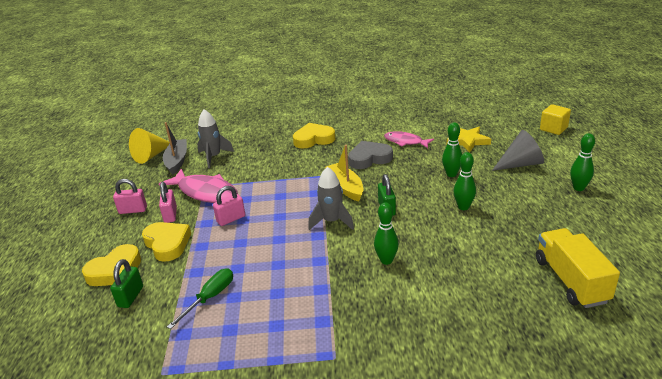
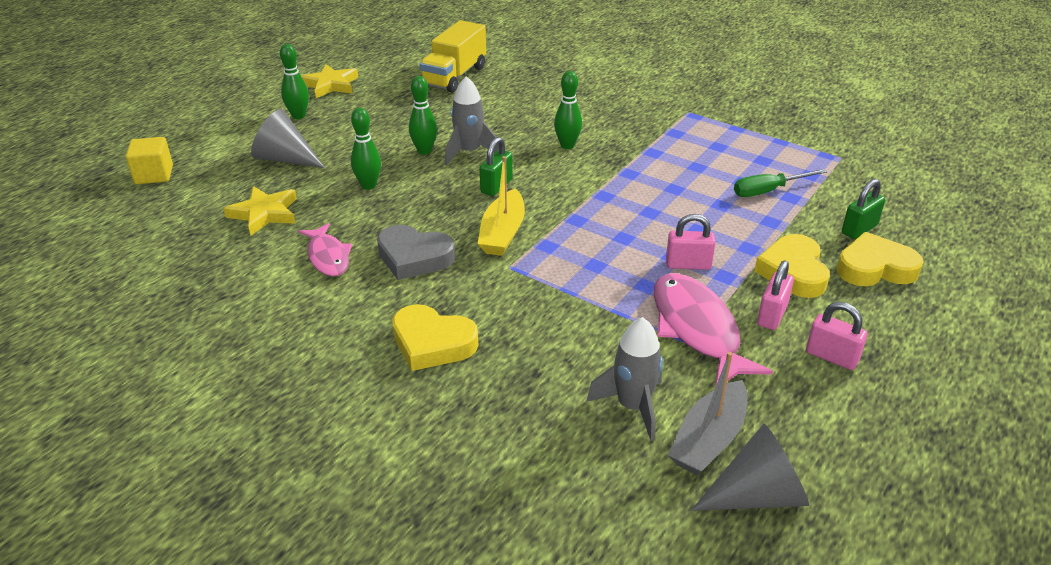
camera: 145 degrees left, 5 degrees up
(151, 155) = (757, 495): yellow cone -> grey cone
(332, 221) = (571, 202): grey rocket -> grey rocket (469, 152)
(622, 219) = (330, 85): none -> yellow star

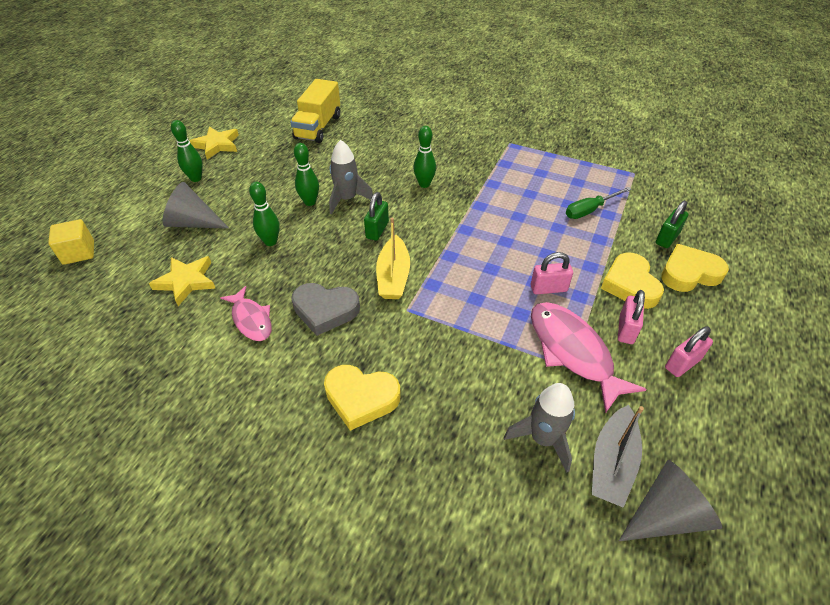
camera: 10 degrees left, 10 degrees up
(831, 357) = (682, 364): pink padlock -> pink padlock turned 60 degrees counterclockwise

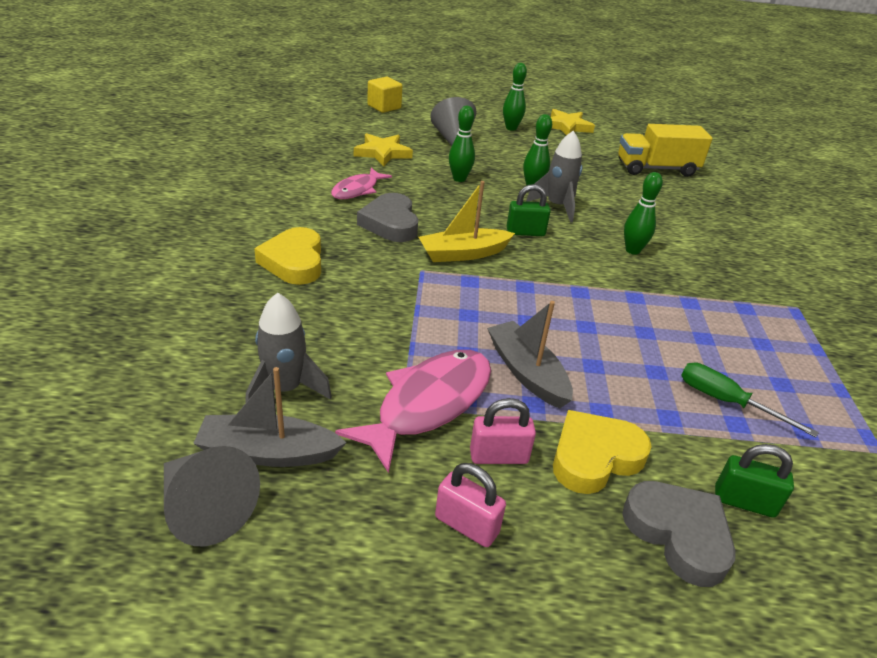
camera: 65 degrees right, 10 degrees down
(548, 288) = (526, 373): pink padlock -> grey boat
(689, 273) = (678, 534): yellow heart -> grey heart

